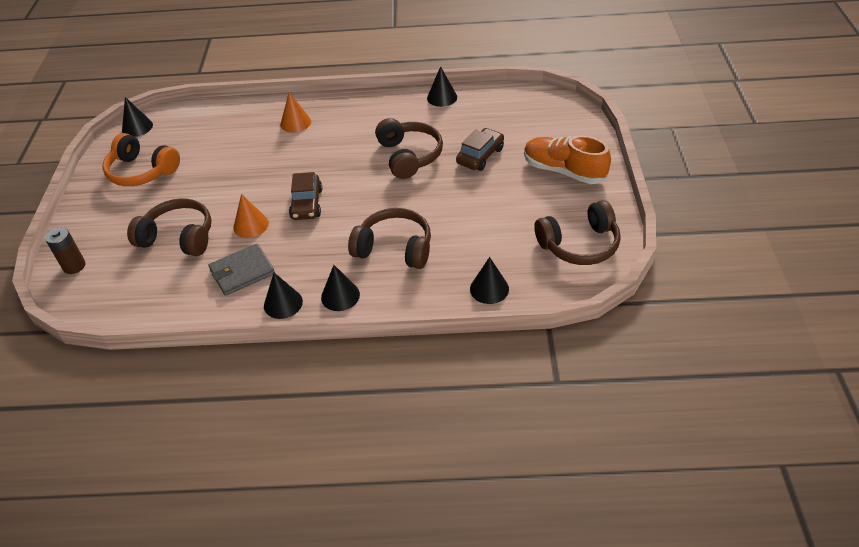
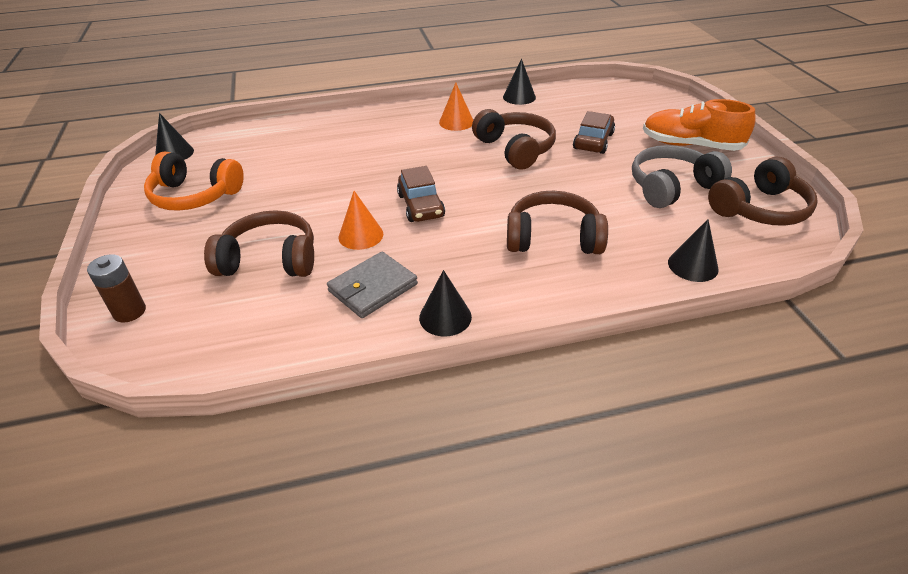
camera: 15 degrees left, 5 degrees down
(295, 123) = (368, 132): orange cone -> orange cone (456, 122)
(340, 296) = (516, 298): black cone -> none
(519, 212) = (671, 187): none -> grey headphones

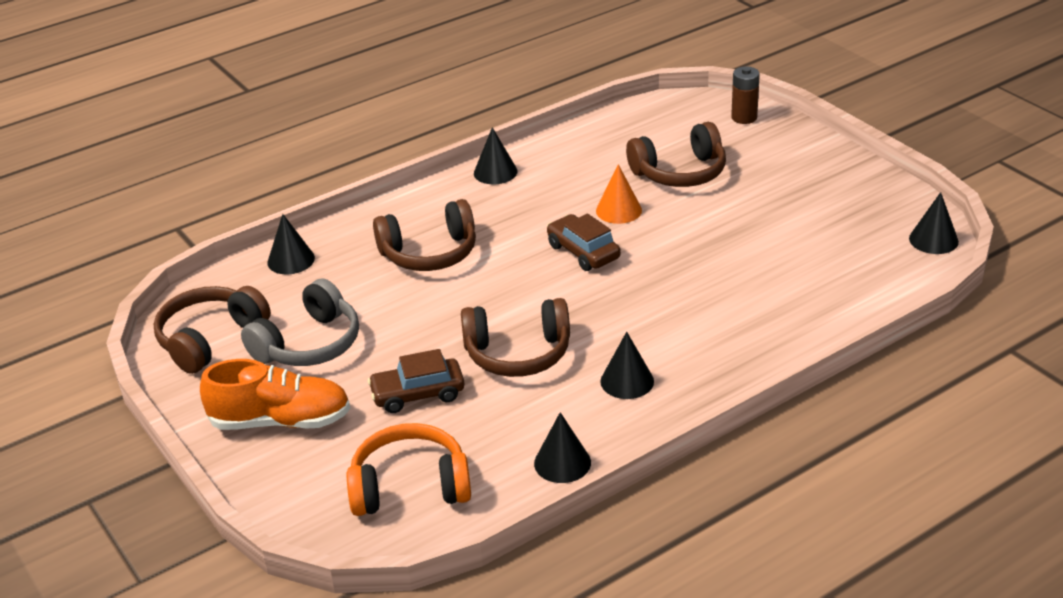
camera: 160 degrees right, 5 degrees down
(195, 196) = (831, 203): orange headphones -> orange headphones (410, 486)
(373, 288) = (569, 176): grey wallet -> none
(456, 122) = (627, 381): orange cone -> black cone
(515, 149) = (518, 354): brown headphones -> brown headphones turned 45 degrees counterclockwise
(593, 141) = (418, 394): brown car -> brown car turned 75 degrees clockwise

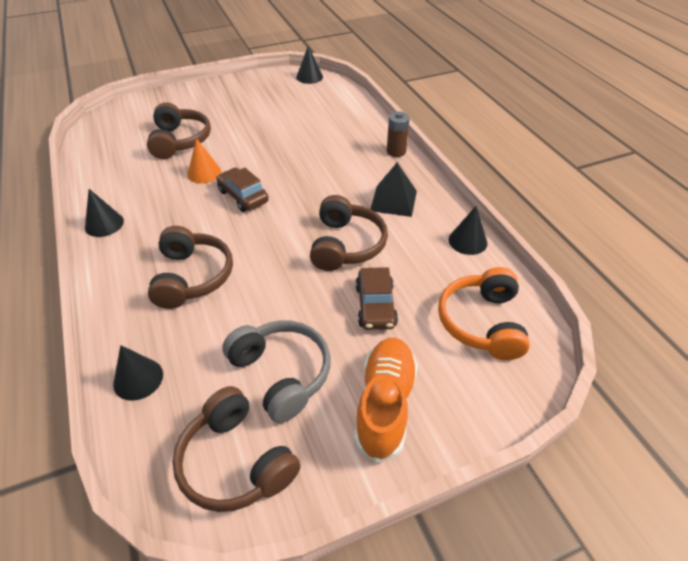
camera: 80 degrees left, 10 degrees up
(583, 252) = (243, 196): brown car -> brown car turned 75 degrees clockwise
(627, 381) = (393, 200): black cone -> black pyramid
(744, 117) = (138, 106): brown battery -> brown battery (396, 151)

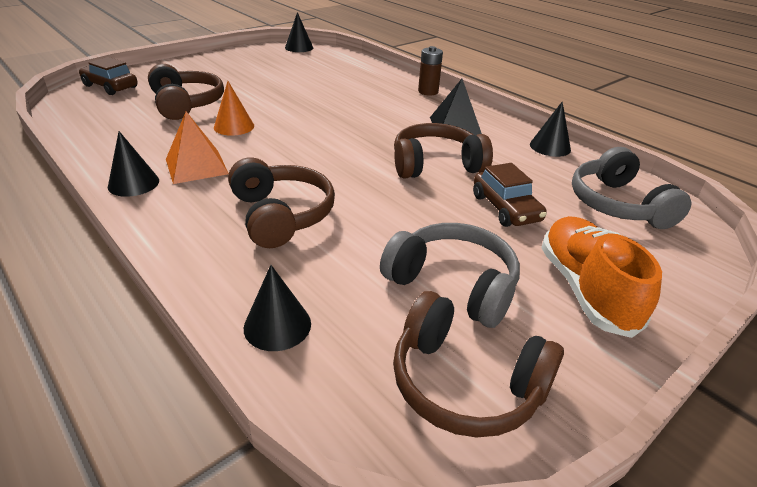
camera: 20 degrees left, 10 degrees down
(155, 214) = (196, 166): none -> orange pyramid
(243, 196) = (293, 140): brown car -> brown car (110, 86)
(346, 245) = (436, 165): brown headphones -> brown headphones turned 90 degrees counterclockwise
(482, 323) = (617, 205): orange headphones -> grey headphones

